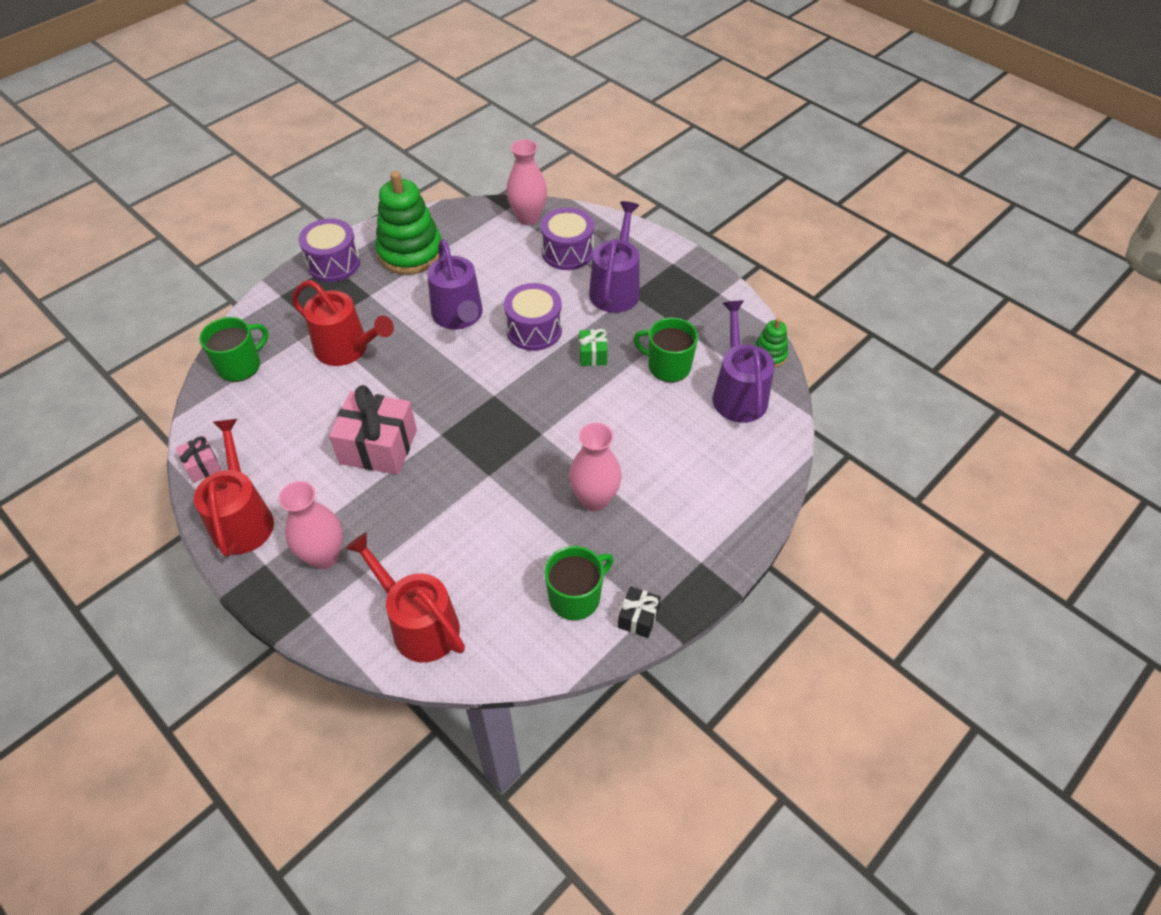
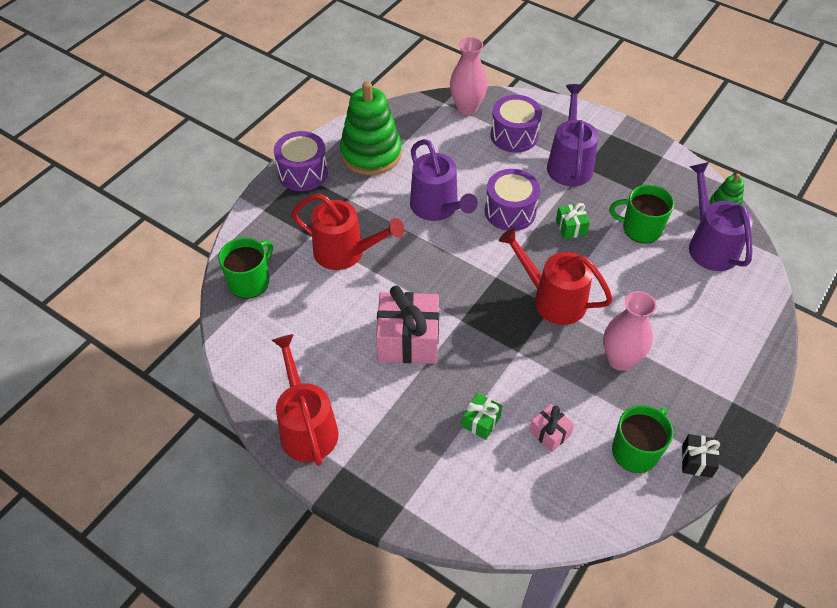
camera: 10 degrees left, 0 degrees up
(202, 465) = (249, 382): pink gift -> pink gift (550, 433)
(324, 556) = (396, 450): pink vase -> none
(419, 624) = (505, 499): red watering can -> red watering can (552, 299)
(422, 541) = (481, 421): none -> green gift

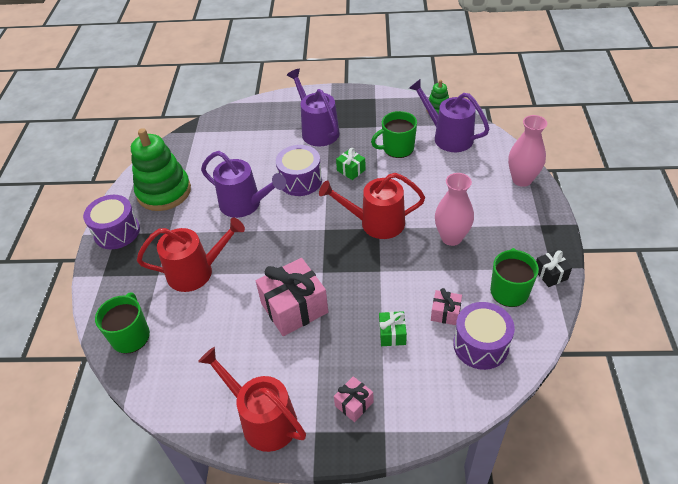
camera: 30 degrees left, 5 degrees down
(395, 464) = (354, 404): none -> pink gift
(467, 108) = (215, 127): pink vase -> pink vase (522, 179)
(514, 135) = (264, 130): purple drum -> purple drum (480, 345)

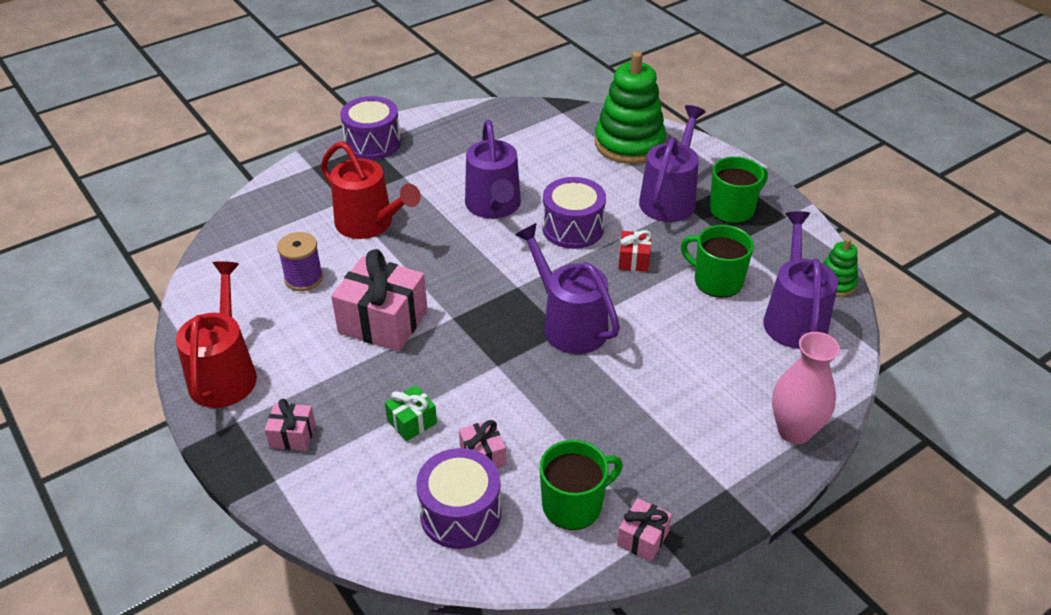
camera: 50 degrees right, 5 degrees down
(131, 336) = (256, 227): green mug -> green mug (732, 209)
(164, 192) = (454, 142): green stacking toy -> green stacking toy (629, 143)
(213, 332) = (303, 278): none -> purple spool
(351, 170) = (634, 260): green gift -> red gift
(376, 223) = (569, 324): red watering can -> purple watering can
(451, 237) = (612, 405): pink vase -> none
(550, 274) = (643, 538): black gift -> pink gift

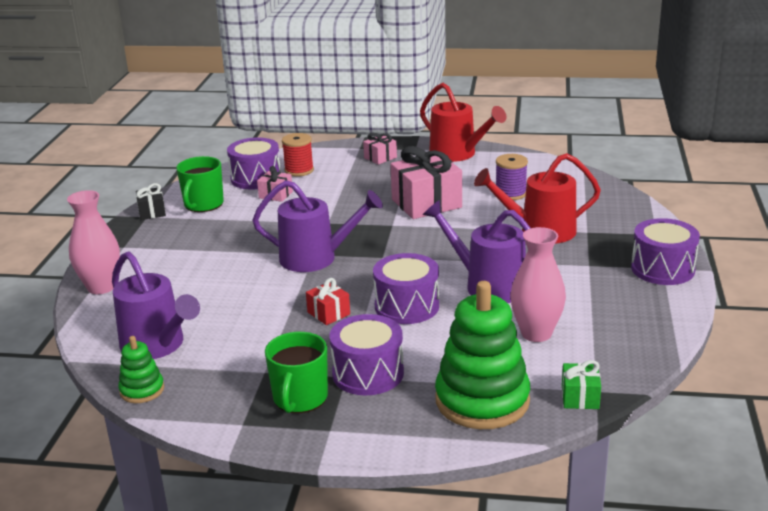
camera: 135 degrees right, 15 degrees down
(399, 487) = (299, 170): none -> red spool
(412, 422) = (333, 186): green gift -> green gift (580, 397)
(531, 157) = (536, 333): none -> pink vase
(643, 538) = (152, 212): pink gift -> black gift
(669, 198) = (368, 373): purple watering can -> purple drum
(717, 281) = (246, 336): green mug -> none

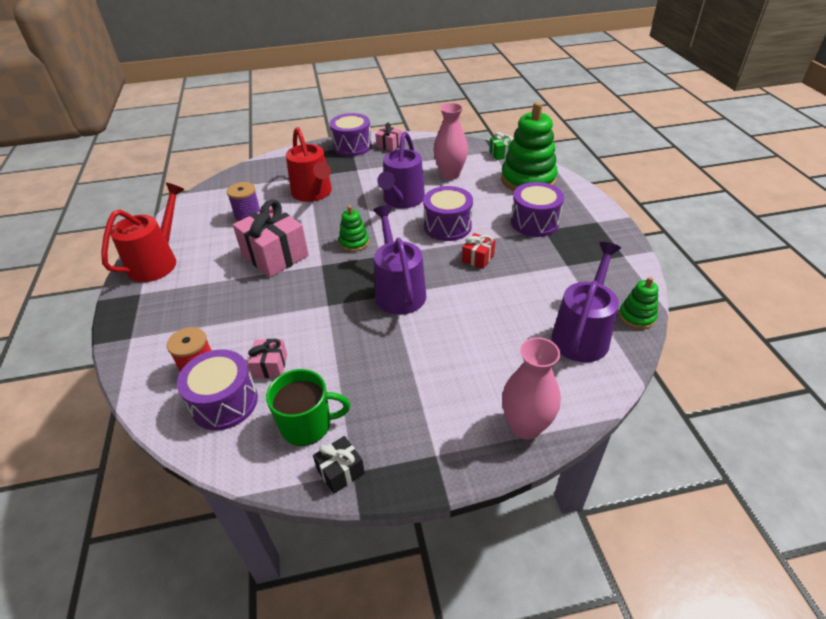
camera: 110 degrees left, 15 degrees up
(300, 398) = (580, 241): green mug -> none
(380, 158) = (163, 312): pink gift -> pink gift (389, 145)
(417, 245) = (354, 242): none -> green stacking toy

